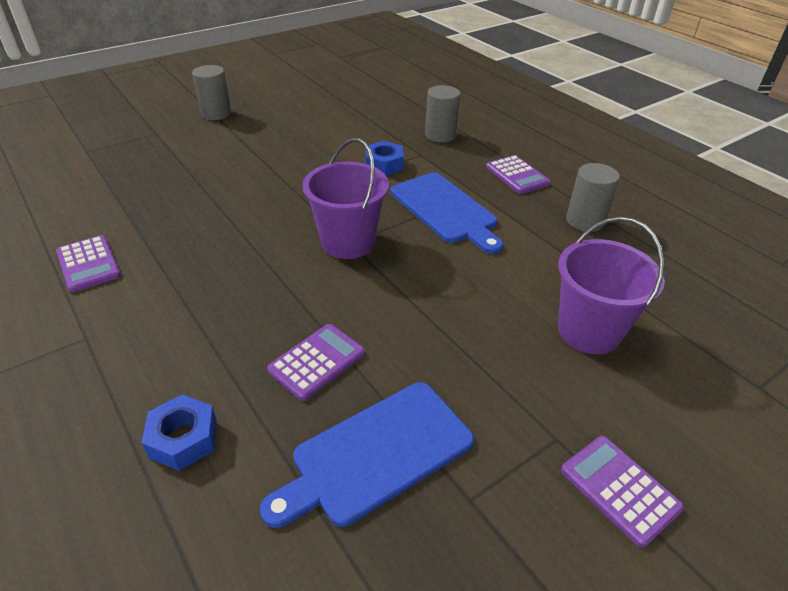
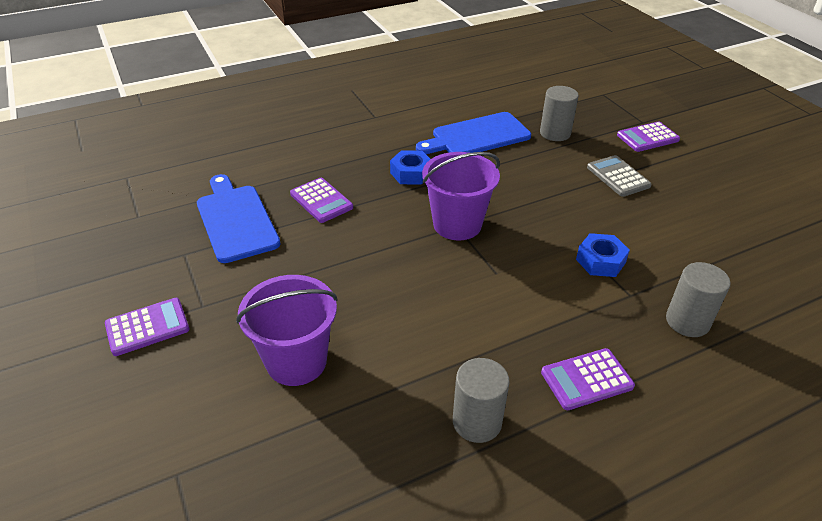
camera: 100 degrees right, 0 degrees up
(88, 264) = (447, 110): purple calculator -> purple calculator (647, 137)
(183, 438) = (283, 153): blue nut -> blue nut (411, 173)
(216, 113) = (694, 152): grey cylinder -> grey cylinder (555, 133)
(256, 151) = (618, 176): none -> grey calculator
(445, 210) = (506, 296): blue cutting board -> blue cutting board (477, 136)

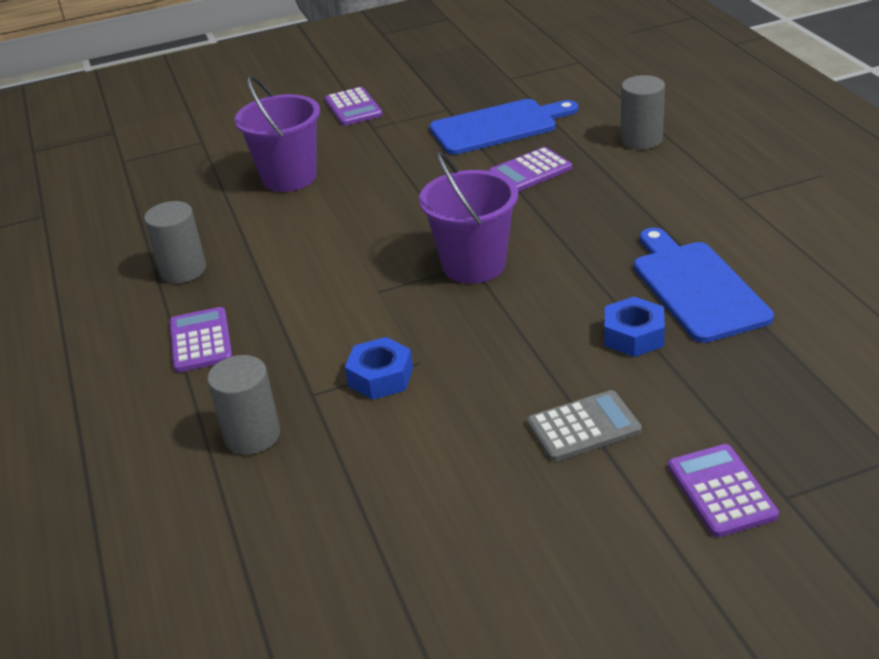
camera: 100 degrees right, 5 degrees down
(411, 173) = (589, 230): blue nut -> blue nut (633, 335)
(555, 133) = (719, 371): grey cylinder -> grey cylinder (641, 139)

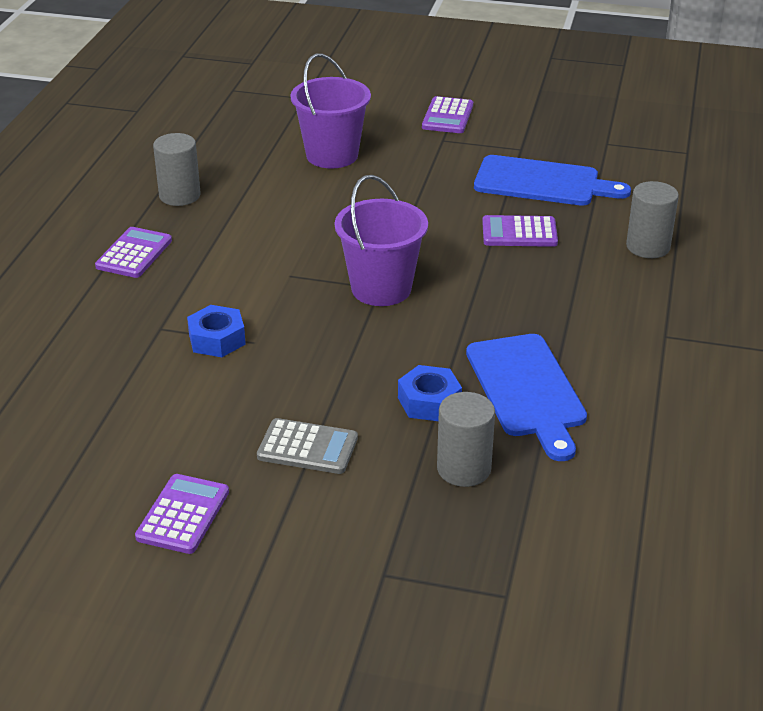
camera: 30 degrees right, 0 degrees up
(252, 435) = (92, 336): grey cylinder -> grey cylinder (464, 469)
(696, 287) = (527, 390): blue cutting board -> blue cutting board turned 150 degrees clockwise
(721, 491) = (344, 544): purple calculator -> purple calculator (183, 515)

